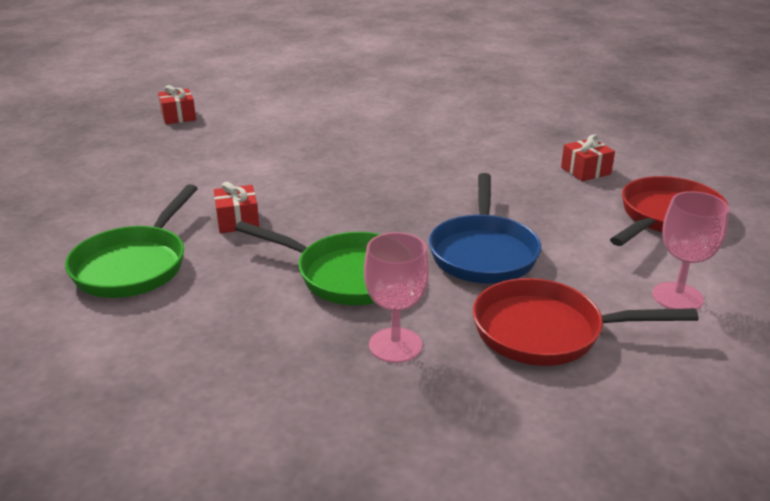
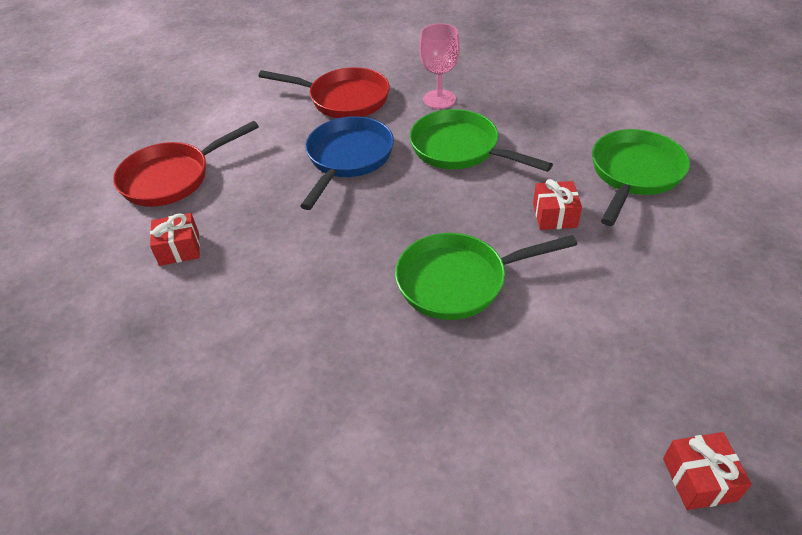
camera: 165 degrees left, 15 degrees up
(328, 173) = (458, 281): none -> green pan
(677, 297) = (243, 112): pink goblet -> none

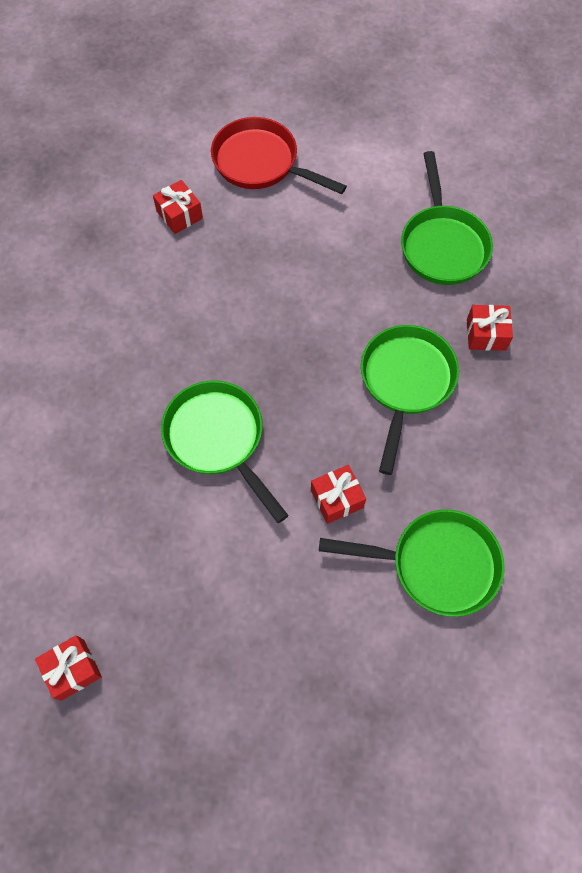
camera: 65 degrees right, 20 degrees up
(344, 99) = (442, 245): red pan -> green pan
(348, 158) = (347, 288): blue pan -> none
(439, 99) = (486, 334): pink goblet -> red gift

